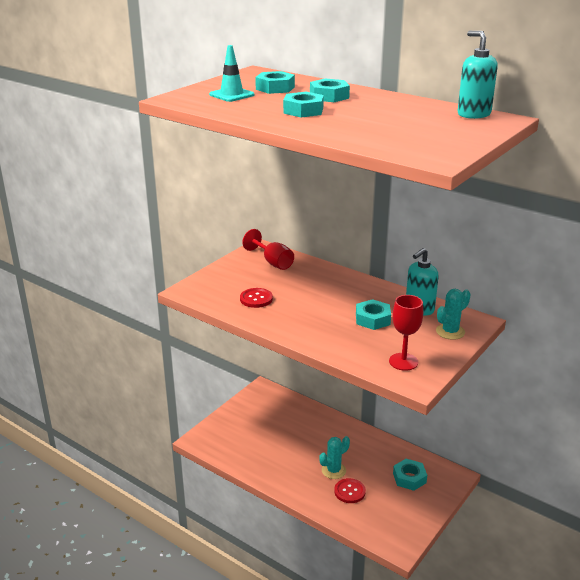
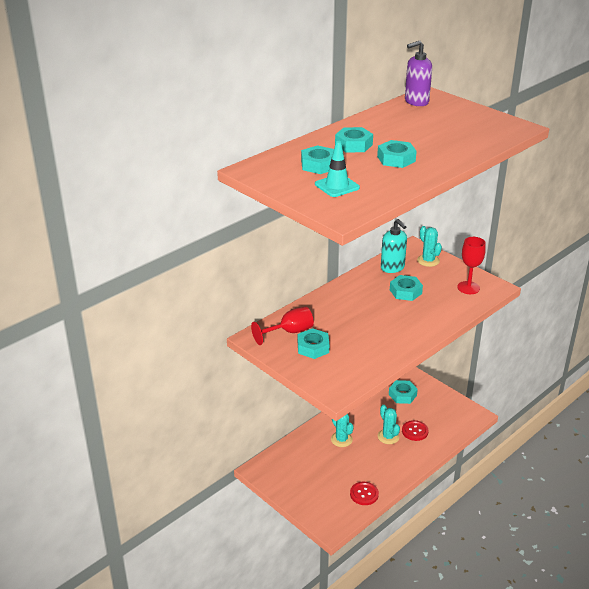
camera: 80 degrees left, 5 degrees up
(252, 275) = (313, 347): none -> turquoise nut
(256, 299) = (361, 349): red button -> red button (364, 494)
(318, 436) = (341, 439): none -> turquoise cactus
(473, 114) = (416, 102): turquoise soap dispenser -> purple soap dispenser

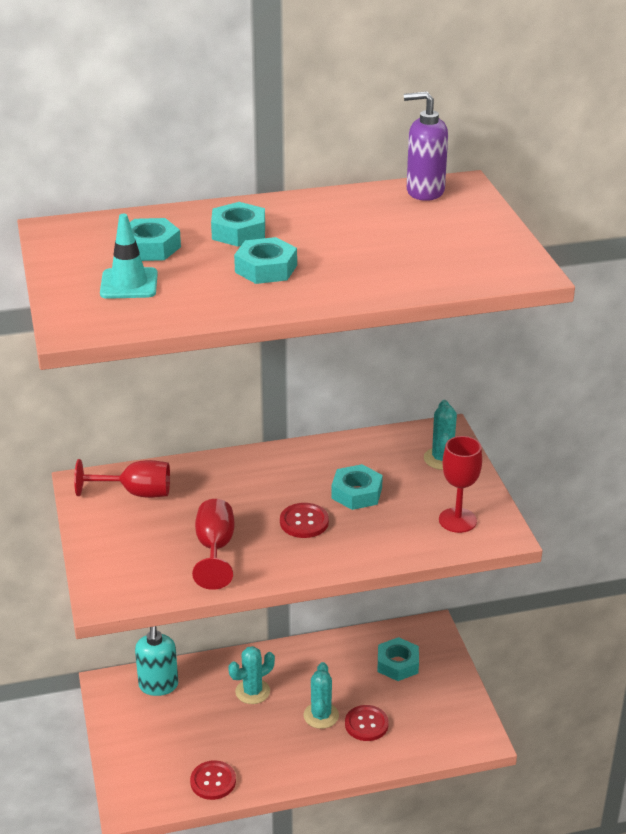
camera: 30 degrees right, 0 degrees up
(313, 347) = (143, 525): turquoise nut -> none
(341, 439) = (252, 691): turquoise cactus -> turquoise cactus turned 60 degrees clockwise
(366, 345) = (215, 549): none -> red goblet
(392, 268) = (377, 451): turquoise soap dispenser -> turquoise soap dispenser (158, 686)
(395, 315) = (304, 522): none -> red button

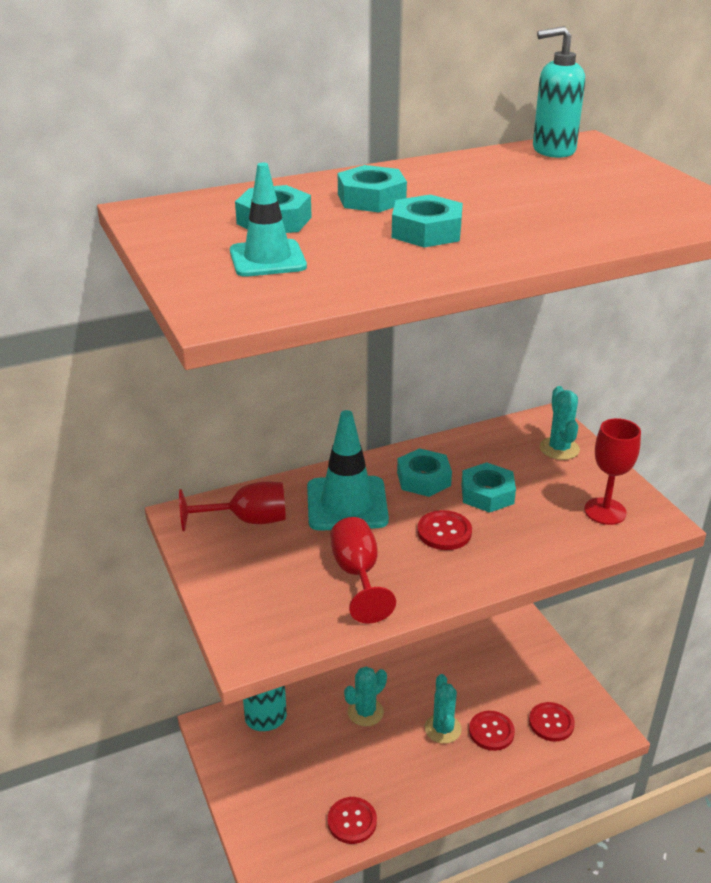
camera: 10 degrees left, 0 degrees up
(227, 488) = (347, 504): none -> turquoise traffic cone
(397, 664) = (501, 662): turquoise nut -> turquoise nut (423, 479)
(424, 191) = (553, 150): purple soap dispenser -> turquoise soap dispenser
(427, 724) = (551, 723): none -> red button

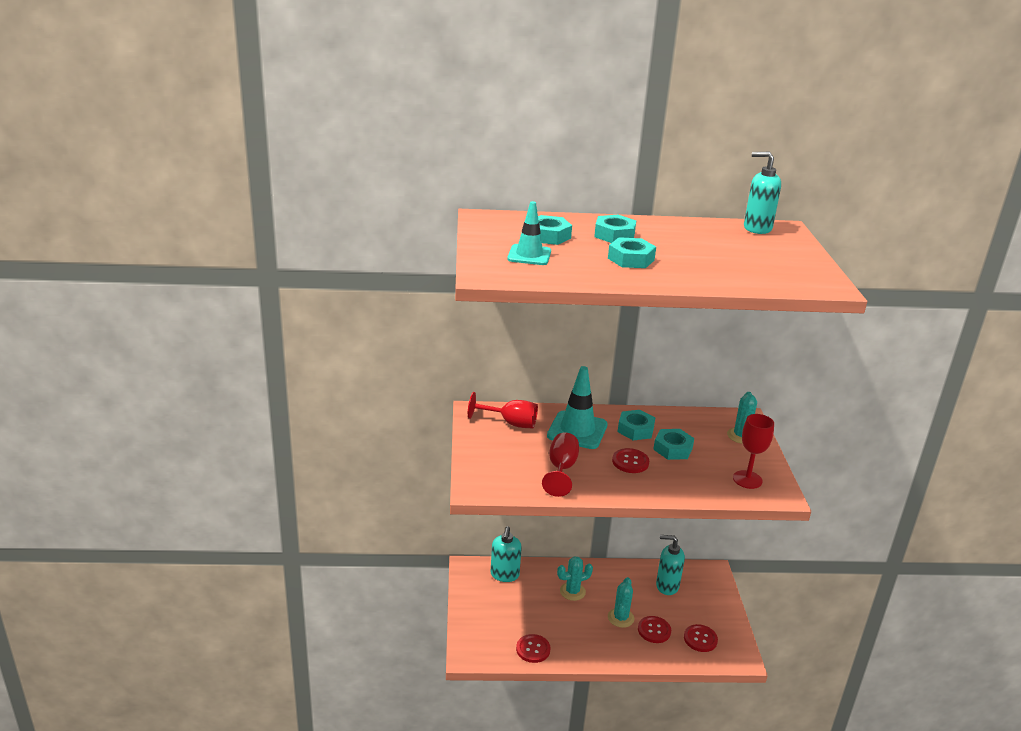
camera: 20 degrees right, 5 degrees down
(477, 661) = (667, 586): none -> turquoise soap dispenser

